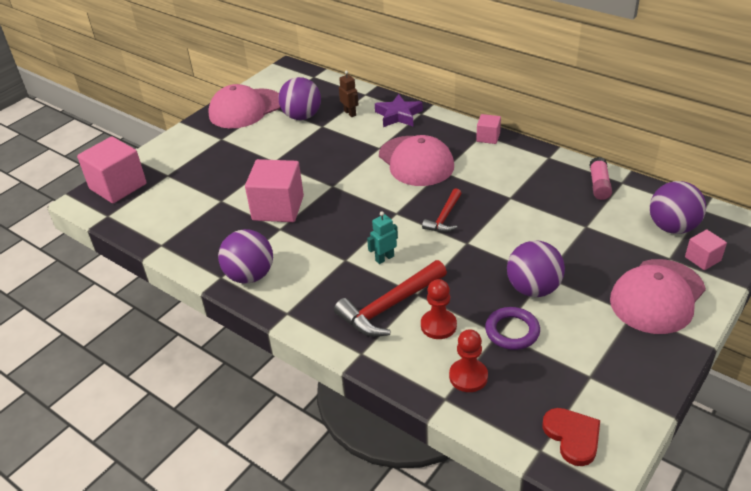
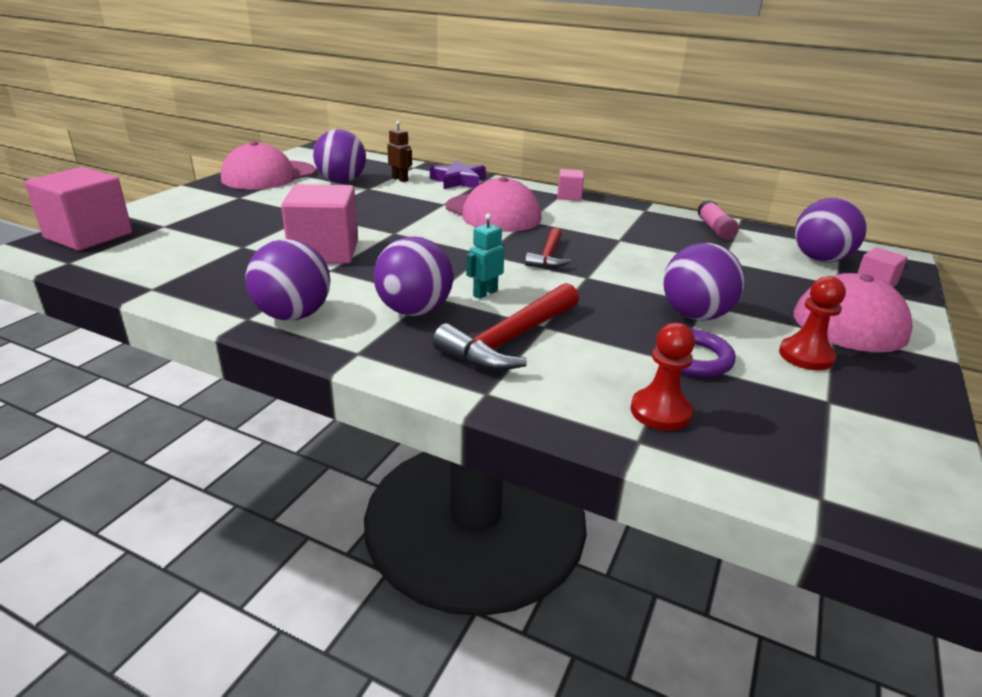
camera: 15 degrees left, 10 degrees down
(331, 275) = (414, 311): none -> purple ball
(438, 325) = (588, 357): red pawn -> red pawn (806, 356)
(572, 436) = (857, 476): red heart -> none

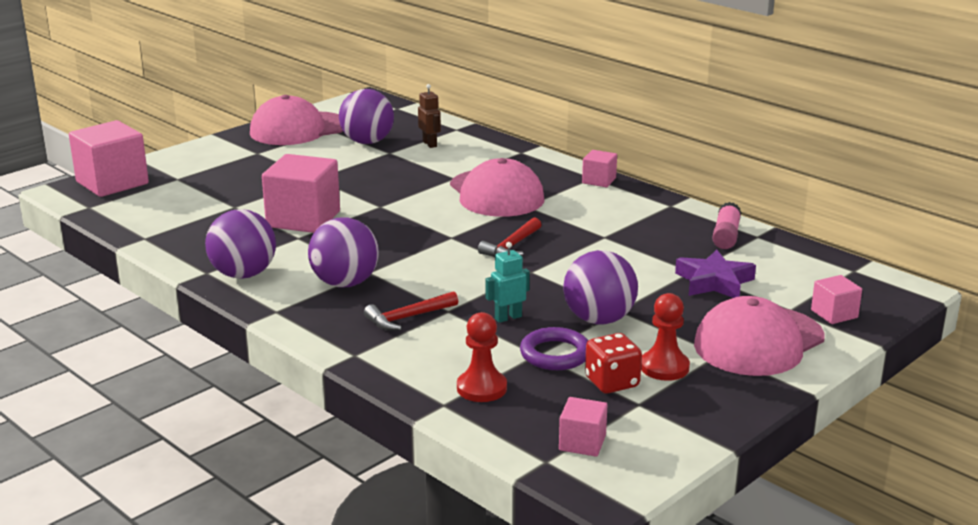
camera: 20 degrees right, 5 degrees down
(458, 181) = (491, 151): purple star -> purple star (714, 282)
(485, 293) = (419, 275): turquoise robot -> turquoise robot (508, 317)
(510, 340) = (408, 318): red hammer -> red hammer, size x0.60
(778, 381) = (612, 382): none -> red dice
(820, 259) = (806, 282): purple ball -> none
(831, 463) = (582, 443): none -> pink cube

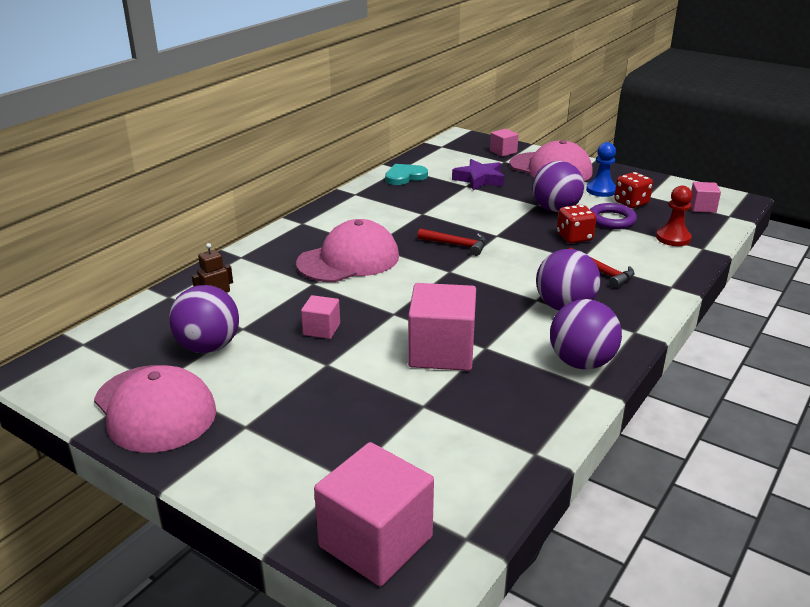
camera: 100 degrees left, 5 degrees up
(508, 317) = (574, 237): turquoise robot -> red dice
(599, 181) = (310, 220): pink cube -> pink cube (321, 329)
(664, 367) = (601, 190): red pawn -> blue pawn
(726, 236) = (405, 176): pink glue stick -> turquoise heart

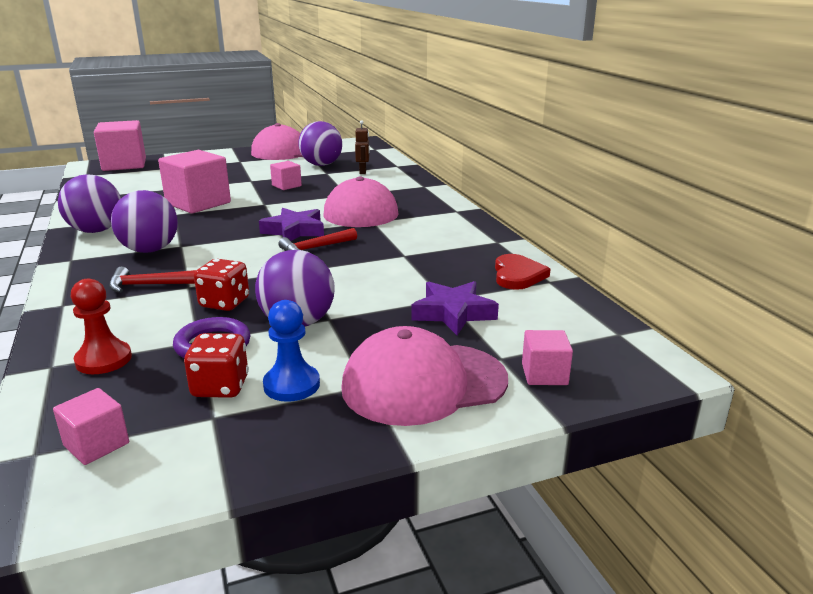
camera: 125 degrees right, 5 degrees down
(405, 176) = (517, 275): turquoise heart -> red heart
(437, 267) = (294, 231): none -> purple star

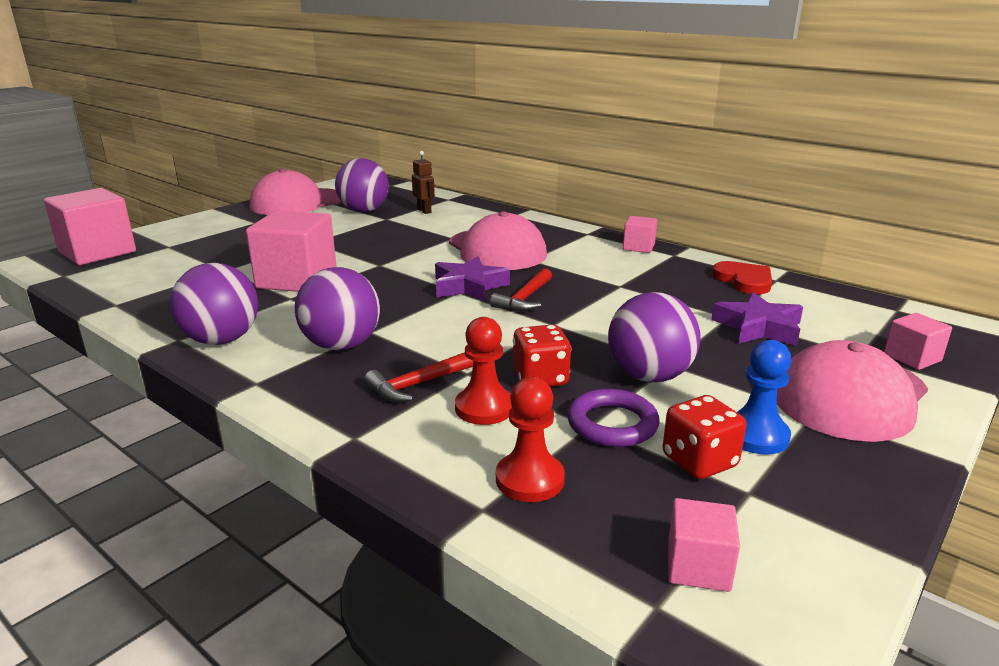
camera: 30 degrees left, 0 degrees up
(157, 310) = (484, 408): none -> red pawn
(286, 186) = (367, 240): pink cube -> pink cube (638, 247)

